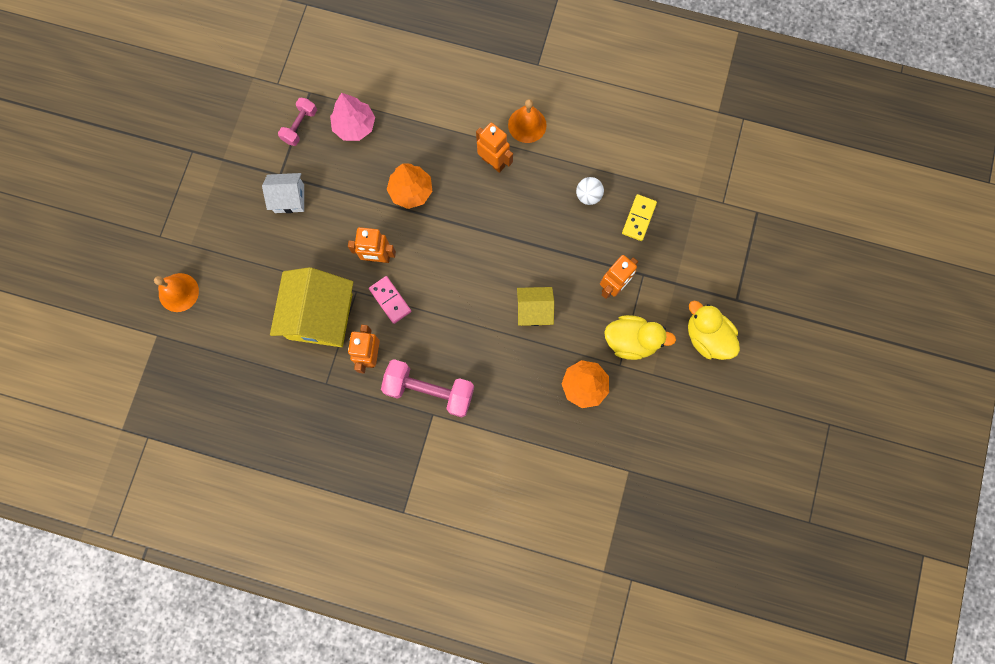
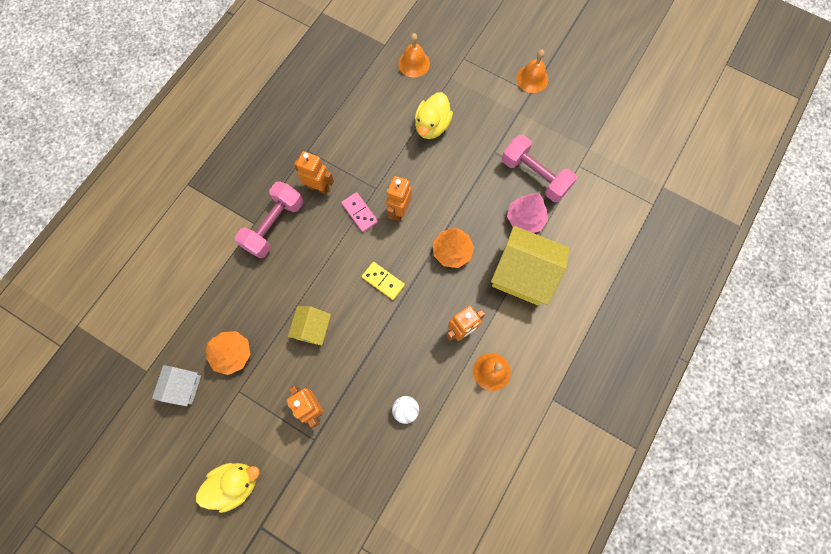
camera: 105 degrees right, 5 degrees down
(173, 153) = (532, 79): none -> orange bell
(289, 198) = (470, 155): white house -> white house (183, 387)
(300, 126) = (535, 175): pink dumbbell -> pink dumbbell, size x1.77
(320, 316) = (363, 158): yellow house -> yellow house (523, 274)
(390, 300) = (359, 213): pink domino -> pink domino turned 75 degrees clockwise
(631, 341) = (256, 408): yellow duck -> yellow duck (432, 126)
(638, 218) = (369, 453): yellow domino -> yellow domino (383, 281)

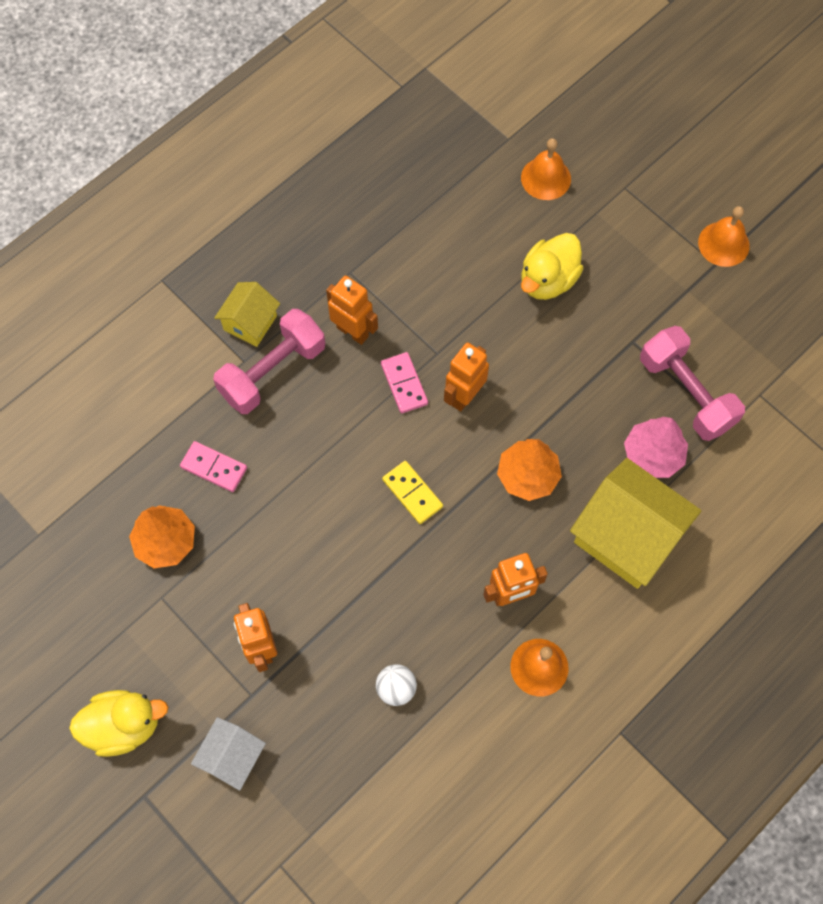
camera: 15 degrees right, 5 degrees down
(183, 387) = (84, 570): white house -> white house (232, 757)
(251, 297) = (214, 468): none -> pink domino
(312, 329) = (291, 536): yellow house -> yellow house (250, 323)

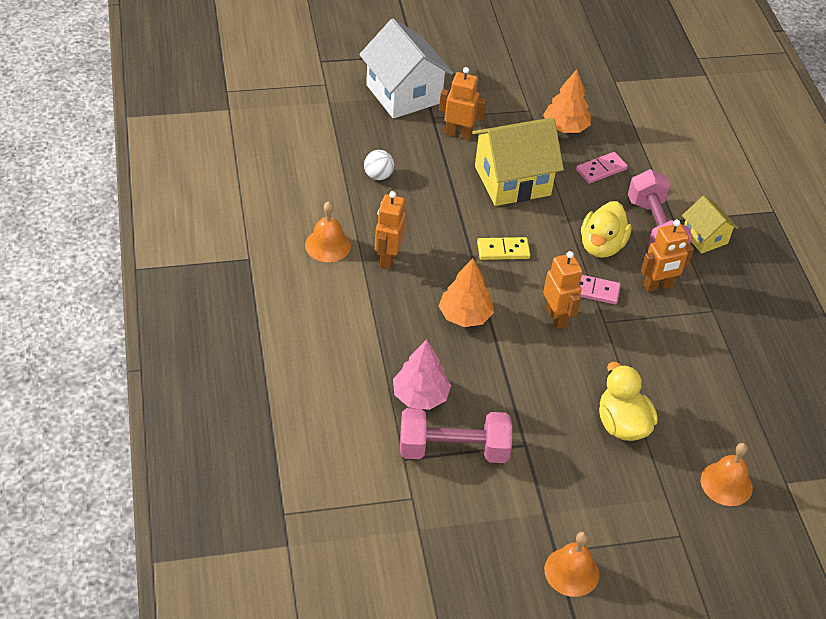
camera: 120 degrees right, 20 degrees down
(124, 726) = (462, 64): yellow duck -> yellow duck (601, 246)
(232, 757) = (403, 94): white house -> white house, size x1.84
(627, 536) = (372, 342): yellow house -> yellow house (512, 181)

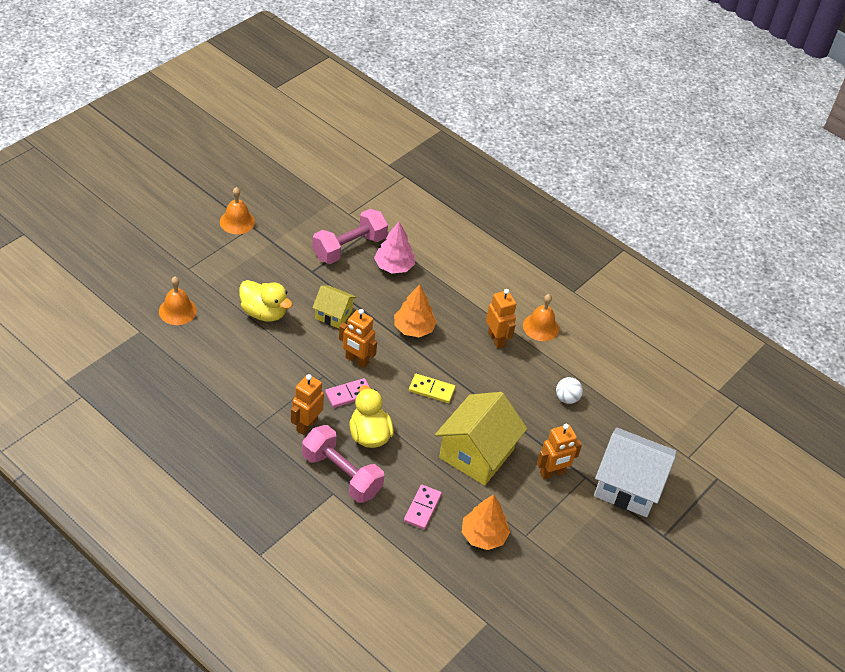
camera: 140 degrees right, 0 degrees up
(503, 250) = (431, 390): yellow domino -> yellow domino turned 60 degrees clockwise
(704, 237) = (300, 490): yellow house -> yellow house (333, 315)

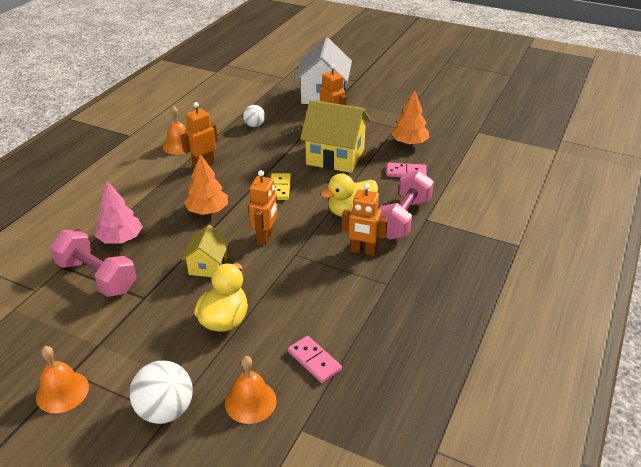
camera: 100 degrees left, 10 degrees down
(194, 268) = (165, 410): none -> white ball
(348, 394) = (311, 233): pink domino -> pink domino (314, 361)

